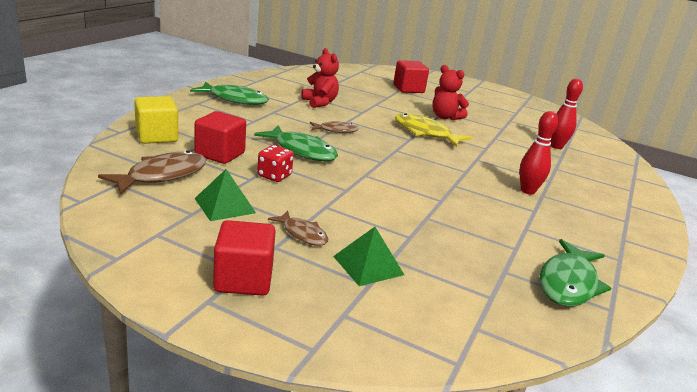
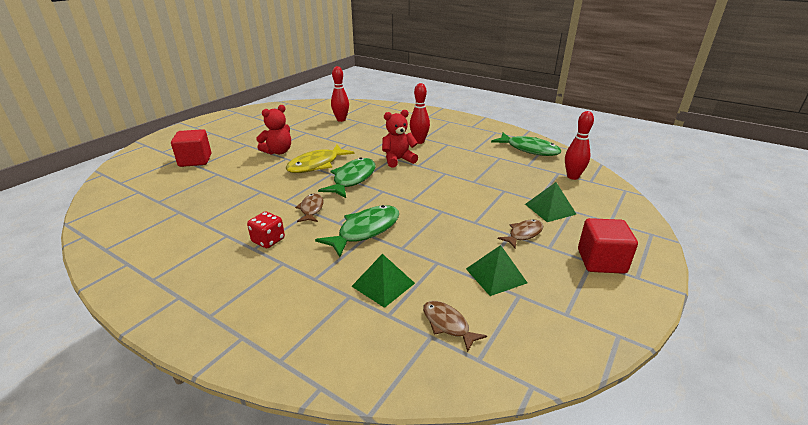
camera: 80 degrees left, 5 degrees up
(157, 136) = (336, 343): yellow cube -> none
(162, 175) = (448, 325): brown fish -> brown fish, size x0.59
(220, 154) = (383, 284): red cube -> green pyramid
(235, 99) = (201, 280): green fish -> green fish (352, 179)
(274, 176) = (426, 247): red dice -> red dice (268, 240)
(320, 102) = (227, 215): red teddy bear -> red teddy bear (398, 160)
(483, 310) = (572, 176): none -> red bowling pin

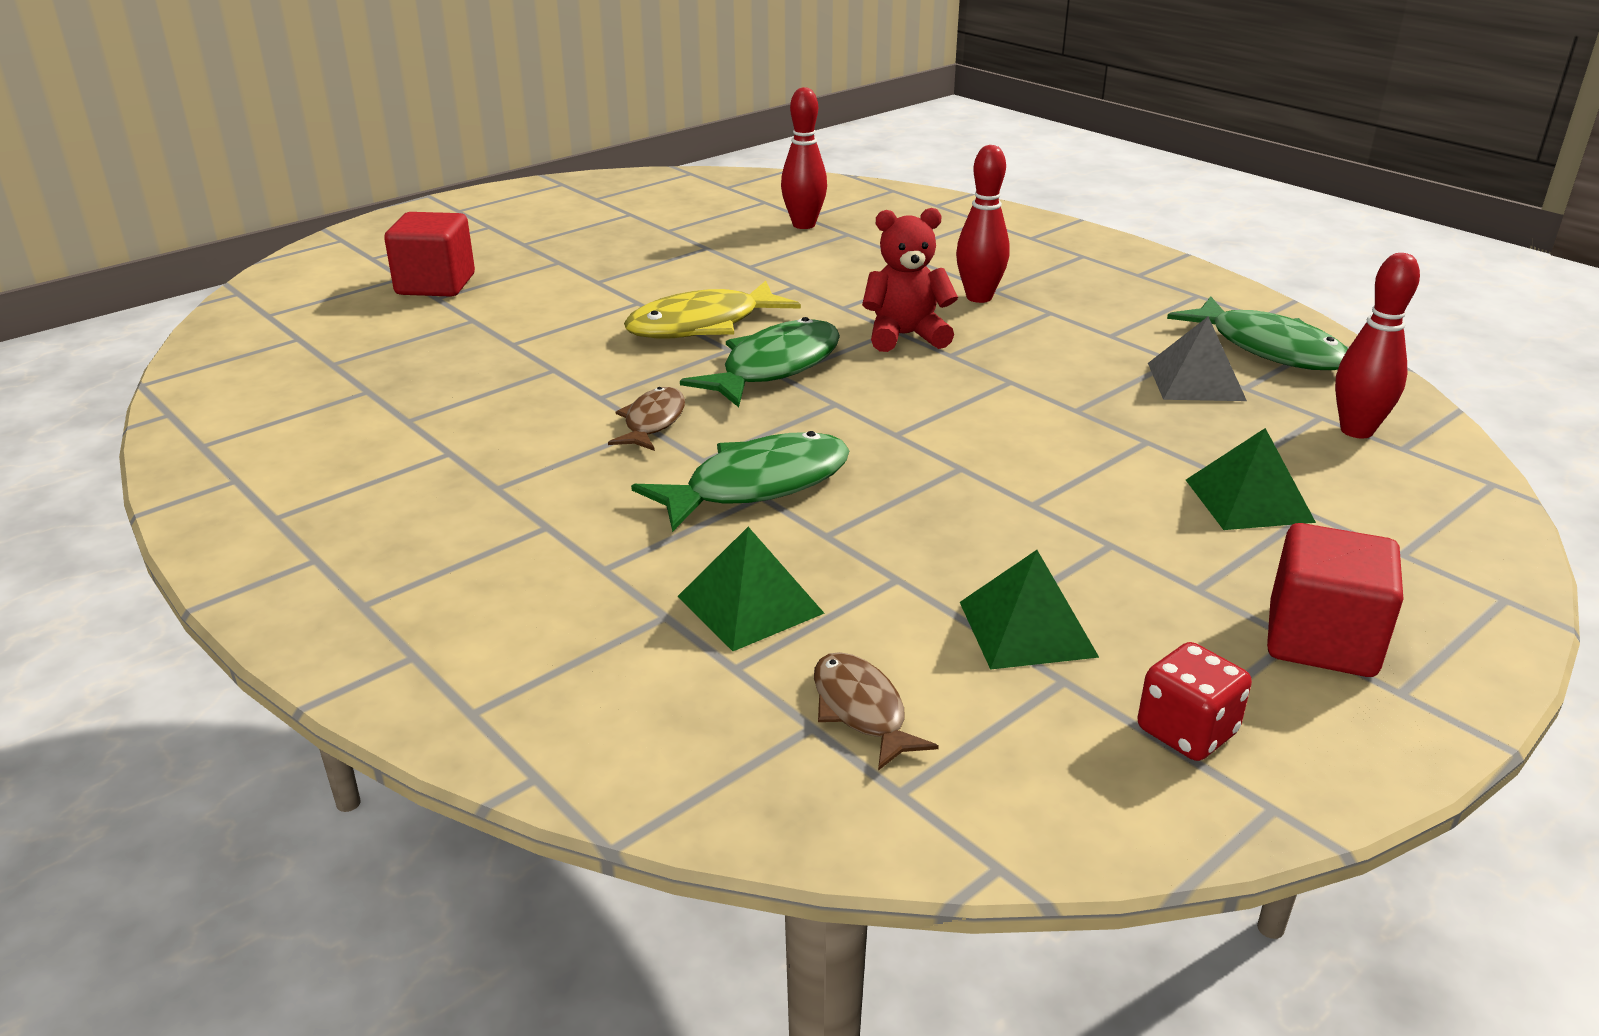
camera: 15 degrees right, 0 degrees up
(268, 240) = (533, 475): red dice -> red dice (1186, 731)
(278, 152) = (625, 285): red teddy bear -> none
(510, 165) = (1195, 381): none -> grey pyramid
(523, 234) = (1146, 548): brown fish -> none

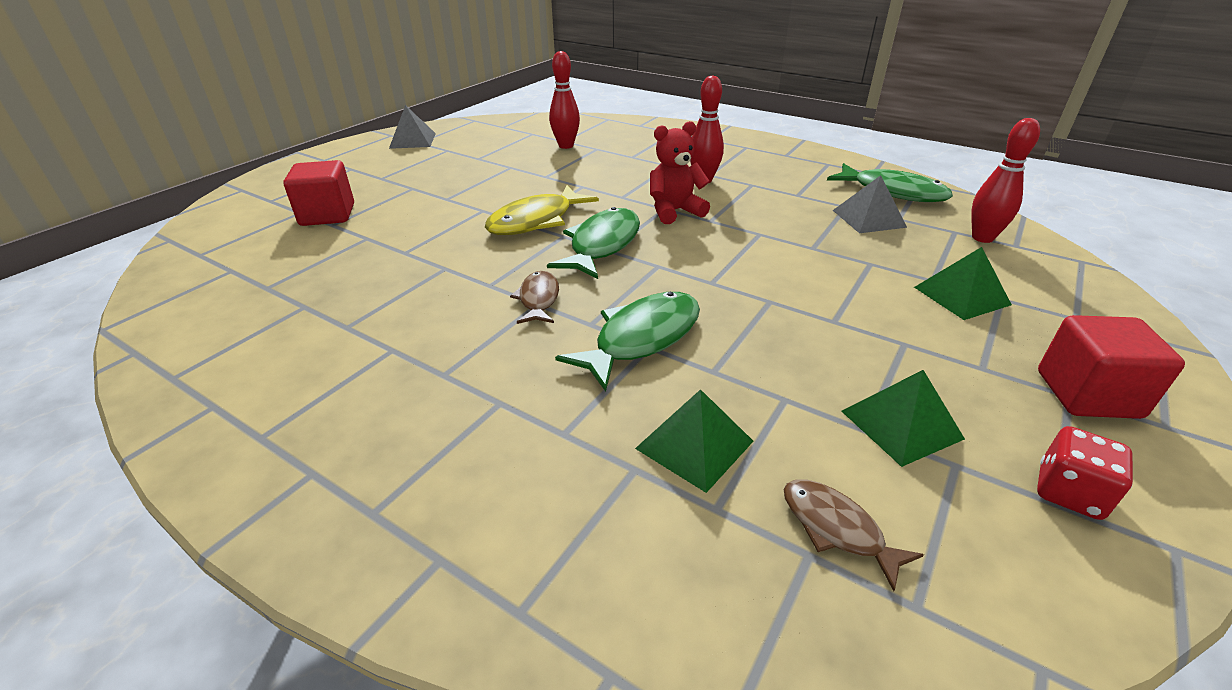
camera: 15 degrees left, 5 degrees up
(588, 195) = (412, 140): none -> grey pyramid

